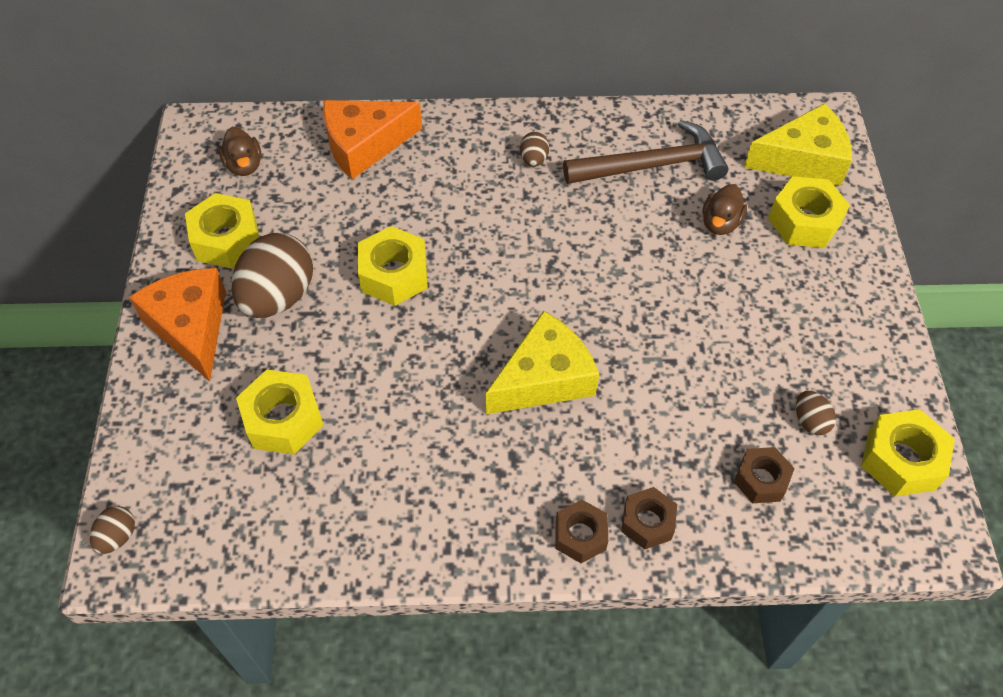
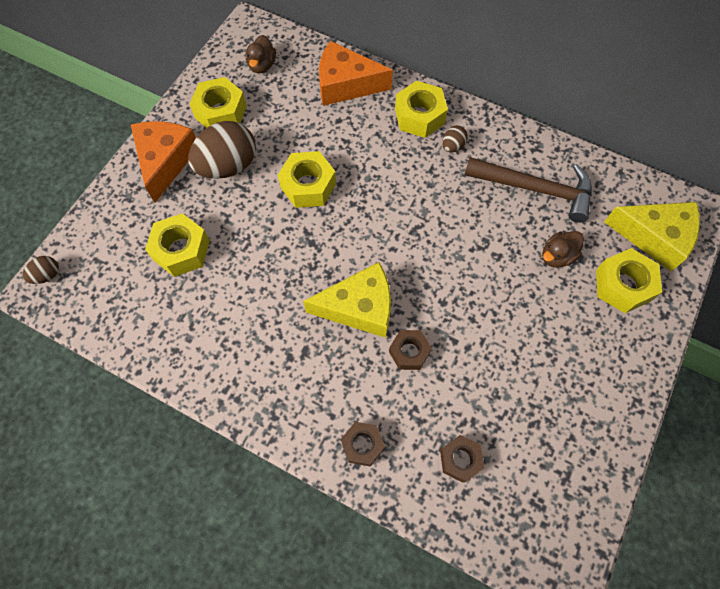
camera: 30 degrees right, 10 degrees up
(580, 535) = (313, 429): brown nut -> brown nut (409, 352)
(810, 421) = (524, 437): brown egg -> none
(901, 460) = (573, 503): yellow nut -> yellow nut (419, 116)

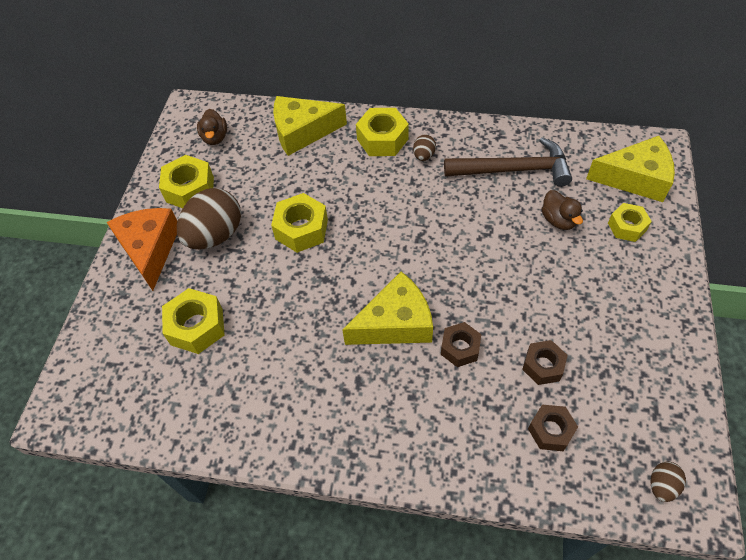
camera: 15 degrees left, 10 degrees down
(47, 275) = (61, 396): brown egg -> brown egg (662, 485)
(346, 84) = (302, 132): orange cheese -> yellow cheese
(362, 445) = (451, 450): brown nut -> brown nut (543, 366)
(557, 256) = (558, 220): brown duck -> brown duck turned 60 degrees counterclockwise
(622, 285) = (627, 227): yellow nut -> yellow nut, size x0.66

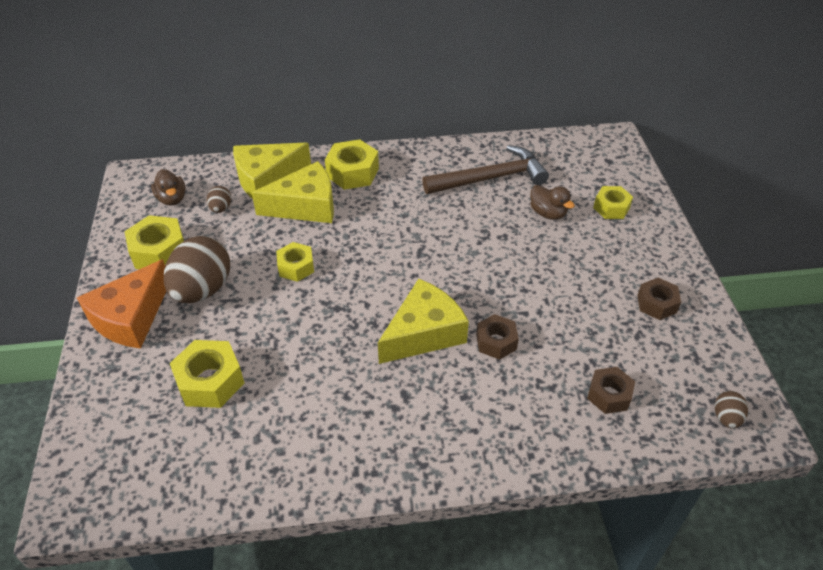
camera: 20 degrees left, 10 degrees down
(150, 249) = (131, 317): orange cheese -> orange cheese turned 120 degrees counterclockwise
(301, 229) = (296, 267): yellow nut -> yellow nut, size x0.66
(424, 155) = (399, 180): brown egg -> brown egg (221, 208)
(543, 366) = (580, 340): brown nut -> brown nut (656, 304)
(635, 178) = (603, 167): yellow cheese -> yellow cheese (305, 206)

